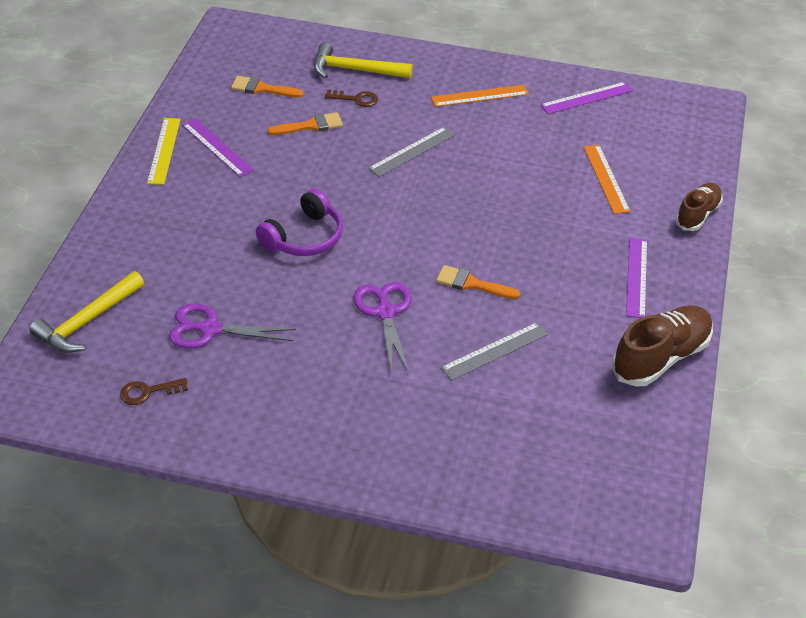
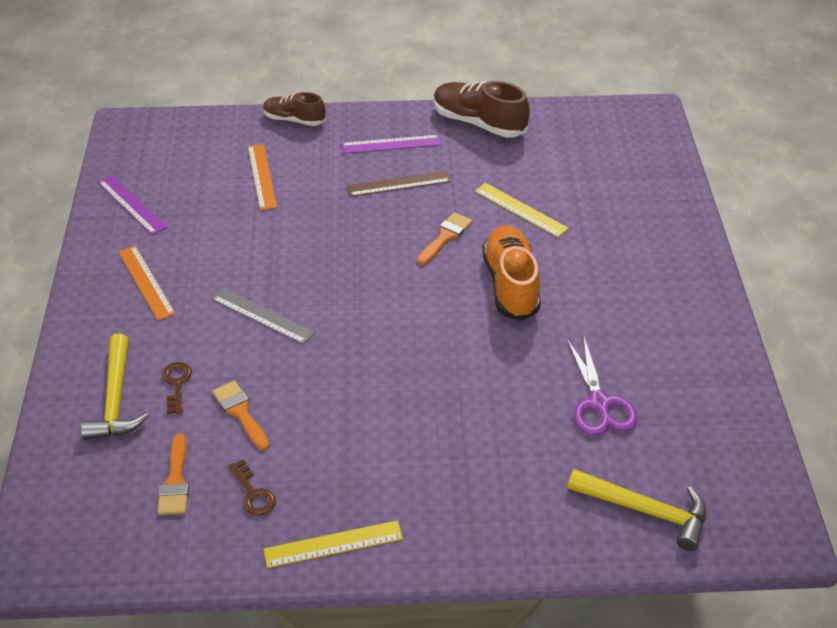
camera: 105 degrees left, 0 degrees up
(148, 392) = (703, 425): brown key -> brown key (253, 493)
(217, 147) = (309, 490): purple ruler -> none
(304, 237) = (434, 368): purple headphones -> none
(385, 312) = (510, 284): purple scissors -> orange shoe
(472, 284) = (445, 237): orange brush -> orange brush turned 150 degrees counterclockwise
(495, 351) = (520, 210): grey ruler -> yellow ruler
(566, 269) = (399, 184): none -> brown ruler
(606, 178) = (261, 176): orange ruler -> orange ruler turned 75 degrees counterclockwise

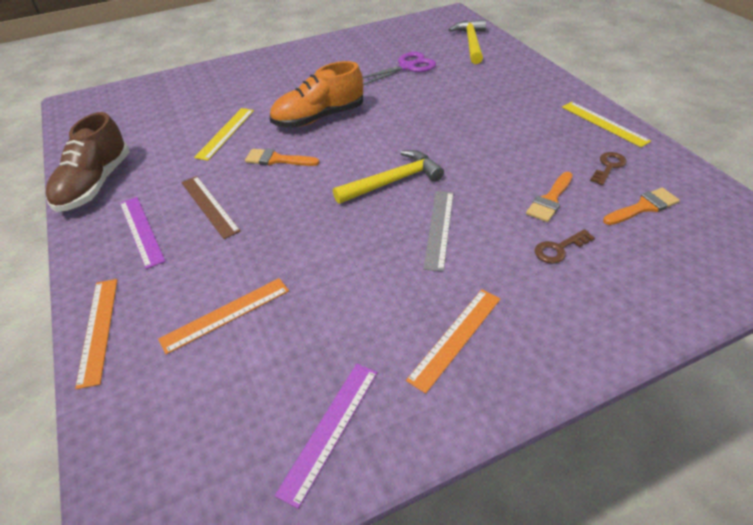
camera: 110 degrees left, 0 degrees up
(116, 399) = (613, 282): yellow hammer -> yellow hammer (392, 181)
(294, 120) = (98, 330): brown shoe -> orange ruler

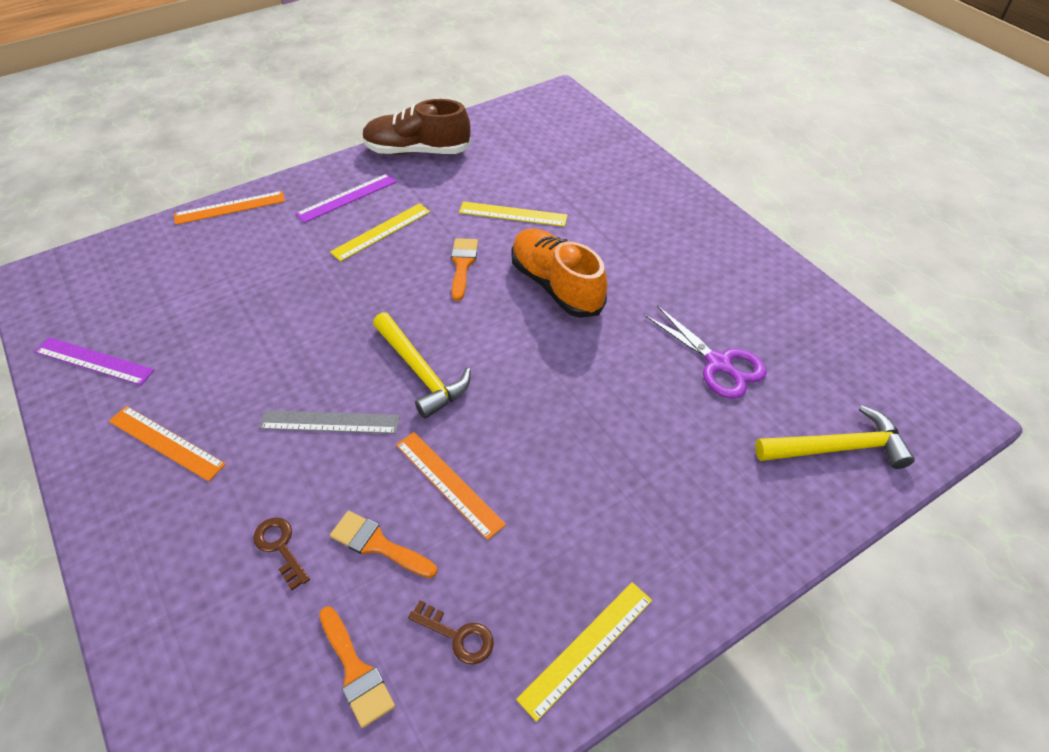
camera: 80 degrees right, 5 degrees up
(209, 206) = (381, 232): brown ruler -> yellow ruler
(226, 314) = (231, 275): orange ruler -> orange ruler (448, 483)

